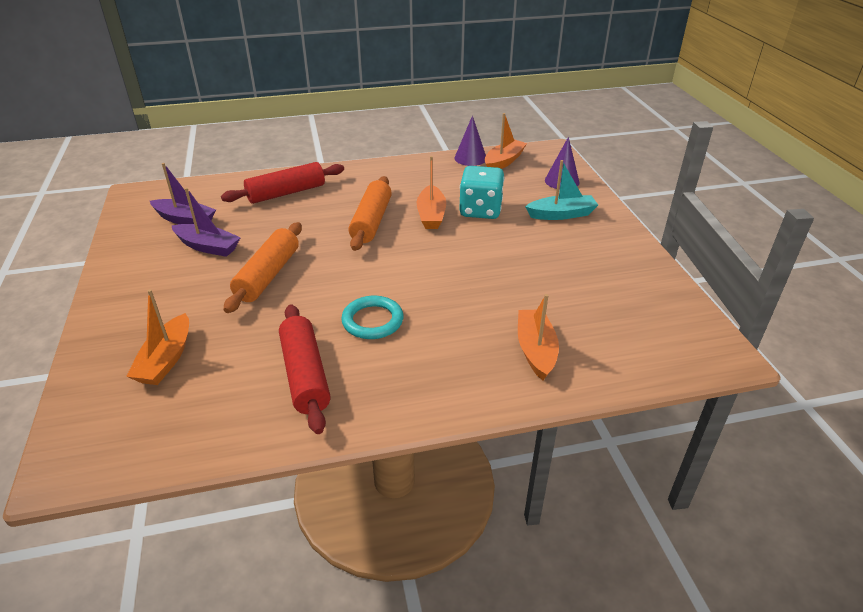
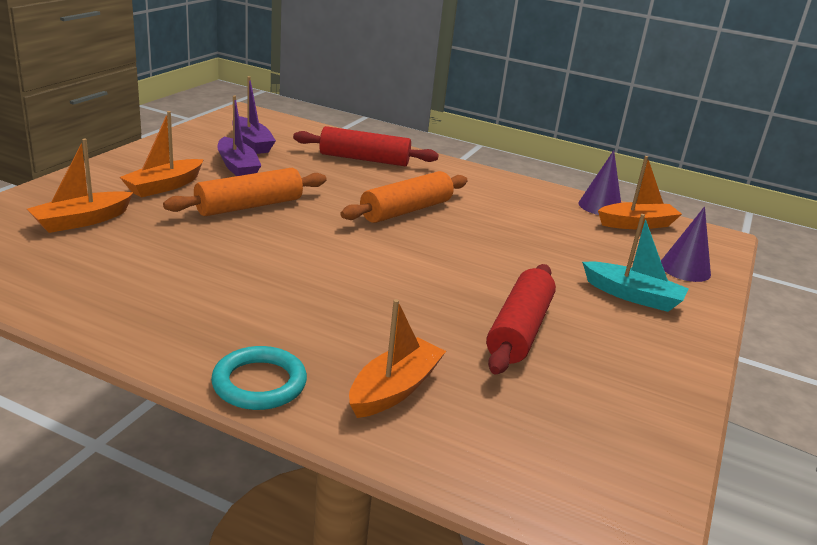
camera: 35 degrees right, 10 degrees down
(305, 375) = (156, 286): red rolling pin -> red rolling pin (519, 330)
(372, 321) = (277, 280): turquoise ring -> turquoise ring (259, 383)
(431, 215) = (475, 231): orange boat -> orange boat (164, 186)
(480, 210) = (537, 250): turquoise dice -> none

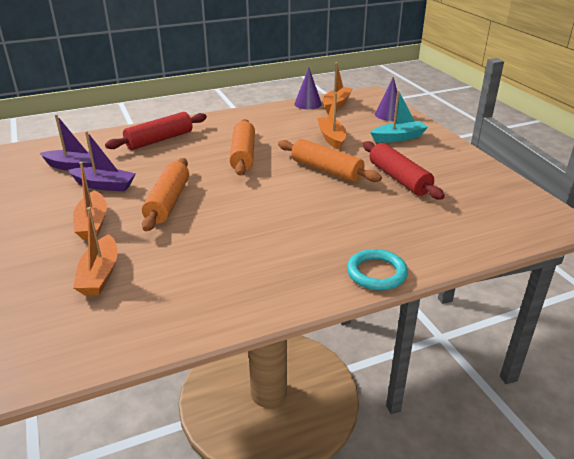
camera: 45 degrees left, 5 degrees up
(394, 389) = (418, 234): orange boat -> orange boat (331, 138)
(455, 271) = (326, 170): none -> orange rolling pin

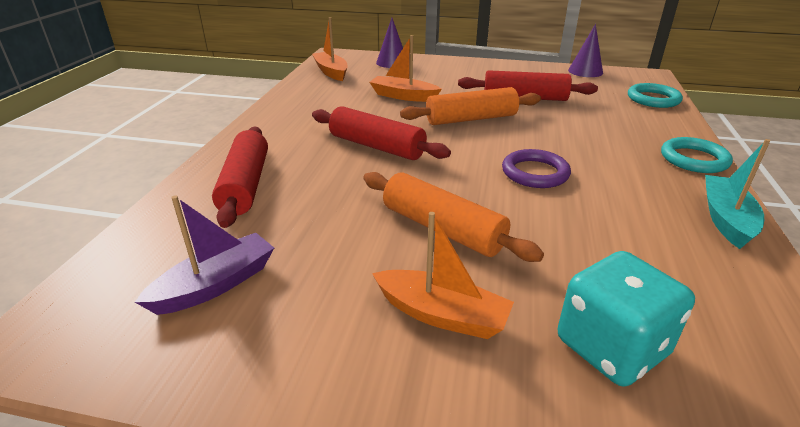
camera: 55 degrees left, 0 degrees up
(100, 274) = (611, 347): orange boat -> turquoise dice
(104, 185) = (326, 270): purple boat -> none
(243, 155) = (376, 146): orange rolling pin -> red rolling pin
(269, 213) = (535, 173): none -> purple ring
(308, 104) = (305, 81): purple cone -> purple cone (585, 71)
(398, 138) = (444, 74): turquoise boat -> turquoise boat (726, 219)
(494, 235) = (653, 99): none -> turquoise ring

